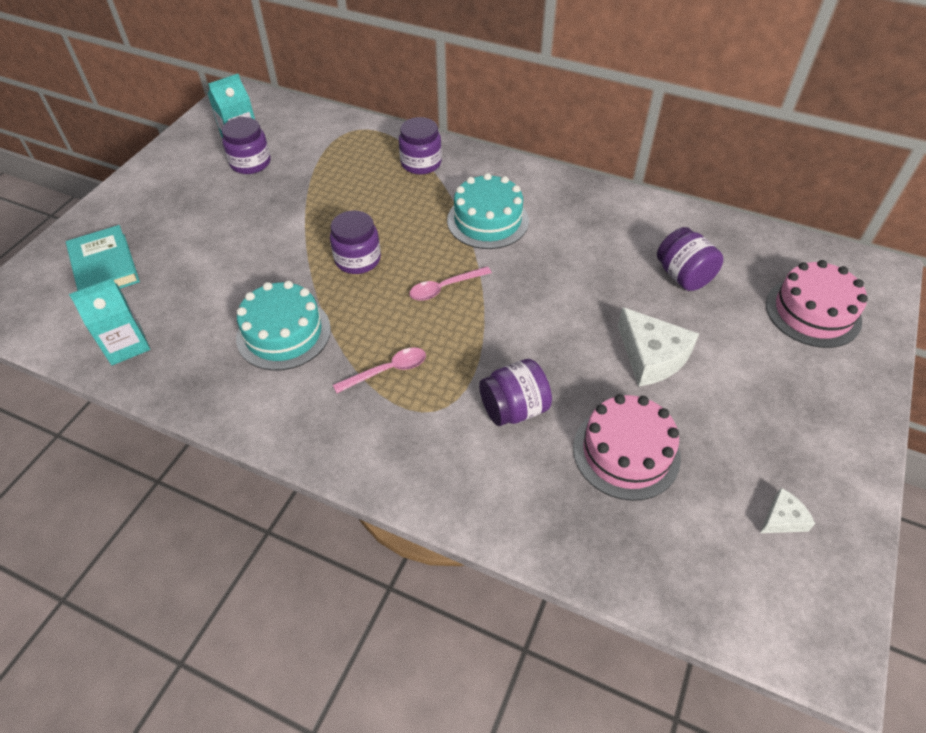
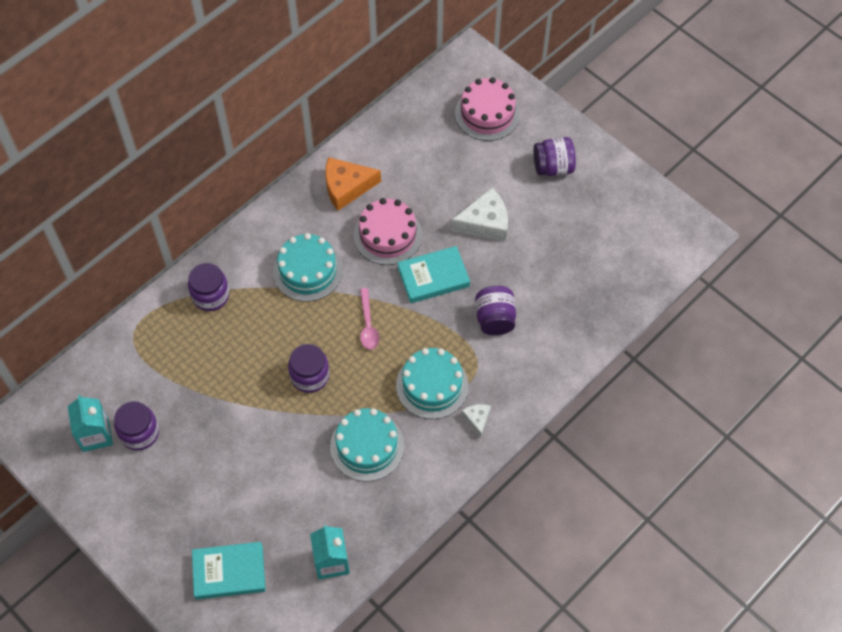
camera: 70 degrees left, 10 degrees up
(387, 371) = (432, 385): pink spoon -> turquoise cake
(540, 328) = (433, 277): none -> turquoise book
(612, 219) = (346, 187): none -> orange cheese
(626, 452) = (551, 270): pink cake -> pink cake (387, 235)
(683, 276) = (423, 170): purple jar -> purple jar (553, 167)
(782, 518) = (621, 213): white cheese -> white cheese (477, 419)

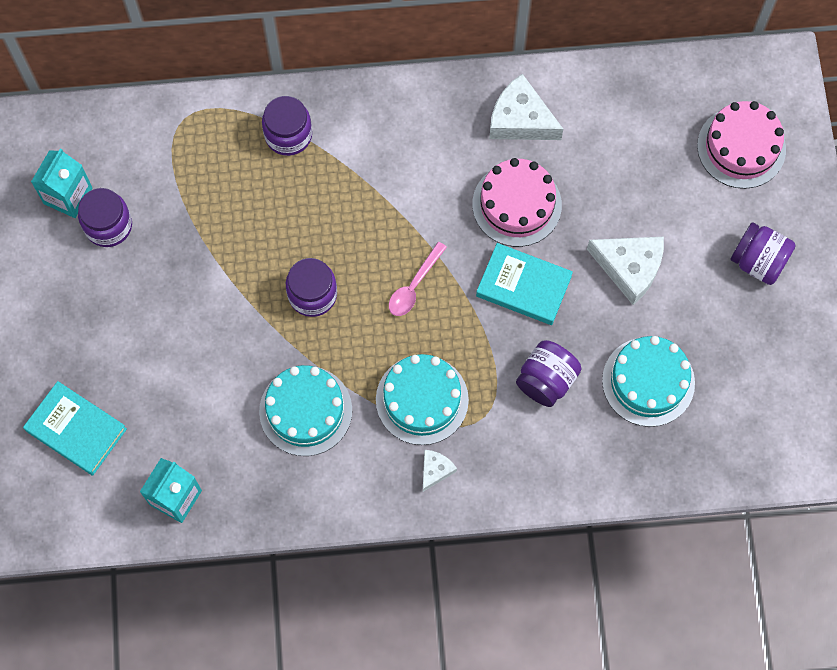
camera: 40 degrees right, 10 degrees up
(307, 271) = (404, 181): turquoise cake -> turquoise cake (648, 381)
(346, 187) = (520, 119): orange cheese -> white cheese

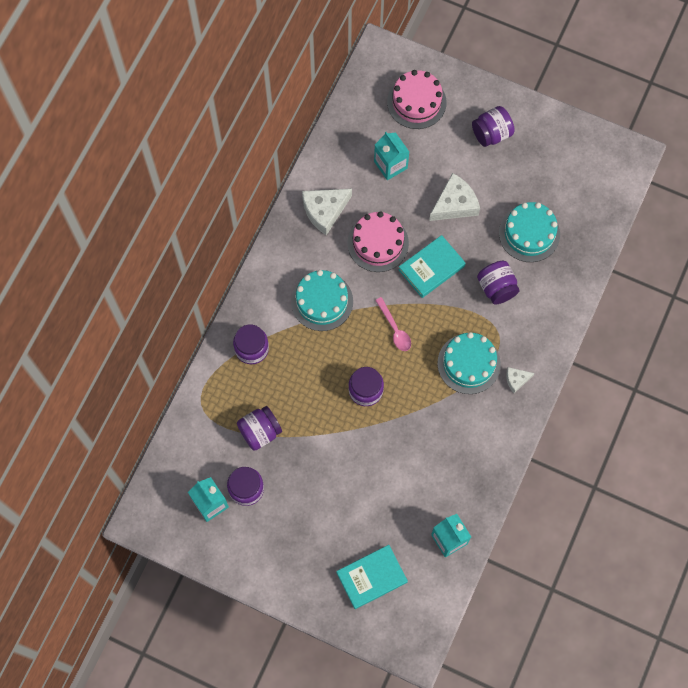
camera: 60 degrees left, 0 degrees up
(188, 202) = (260, 432): none -> purple jar
(305, 410) = (437, 434): turquoise cake -> turquoise cake (322, 301)
(435, 470) = (516, 380): white cheese -> white cheese turned 75 degrees counterclockwise
(633, 163) = (390, 165): none -> turquoise carton

